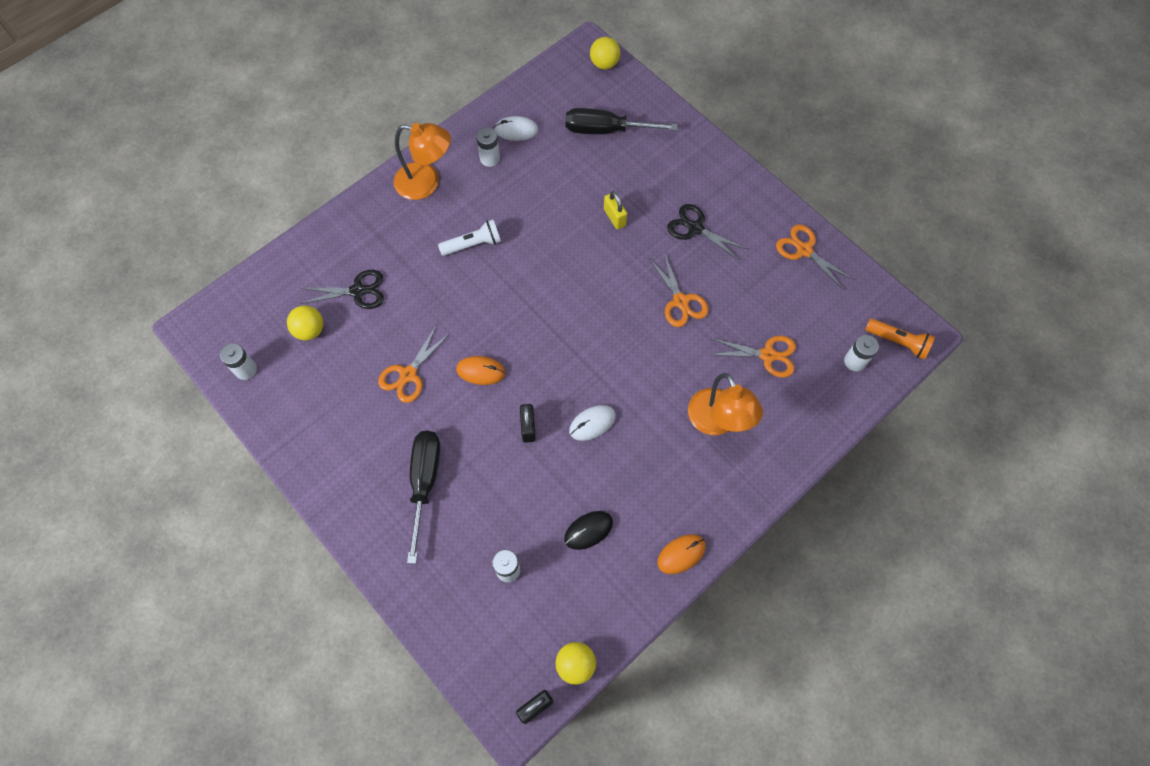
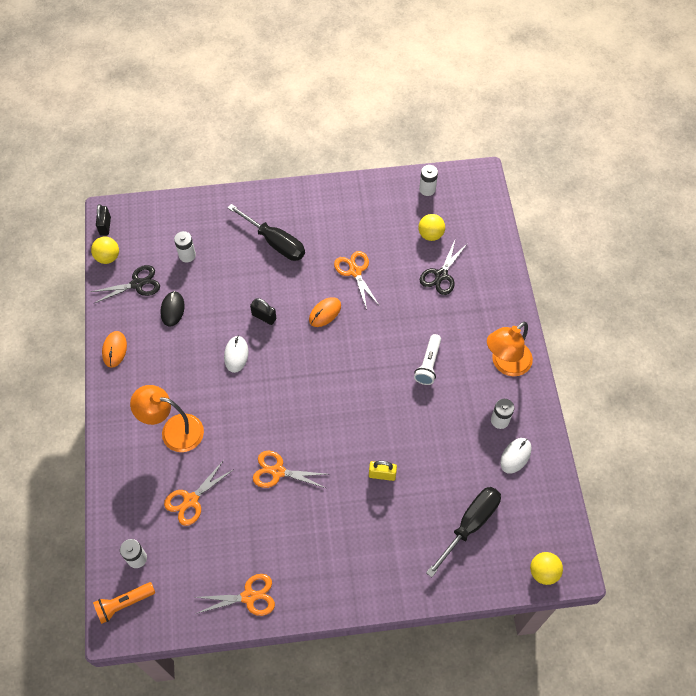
camera: 125 degrees right, 5 degrees down
(695, 228) = (329, 527): black scissors -> black scissors (137, 284)

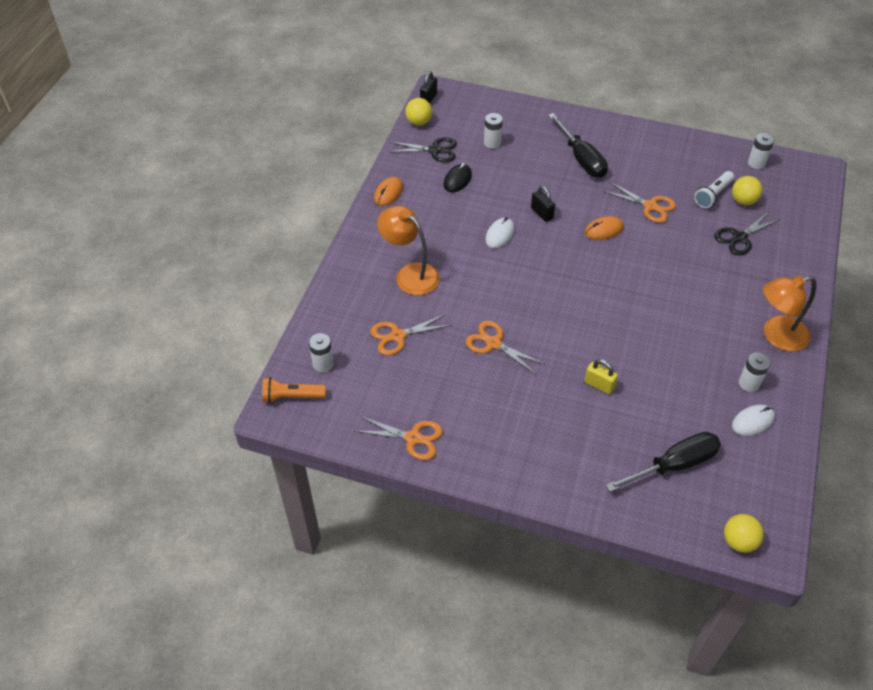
camera: 25 degrees right, 10 degrees down
(355, 271) = (650, 206): orange scissors -> orange scissors turned 120 degrees clockwise
(428, 364) = (692, 307): white flashlight -> white flashlight (713, 195)

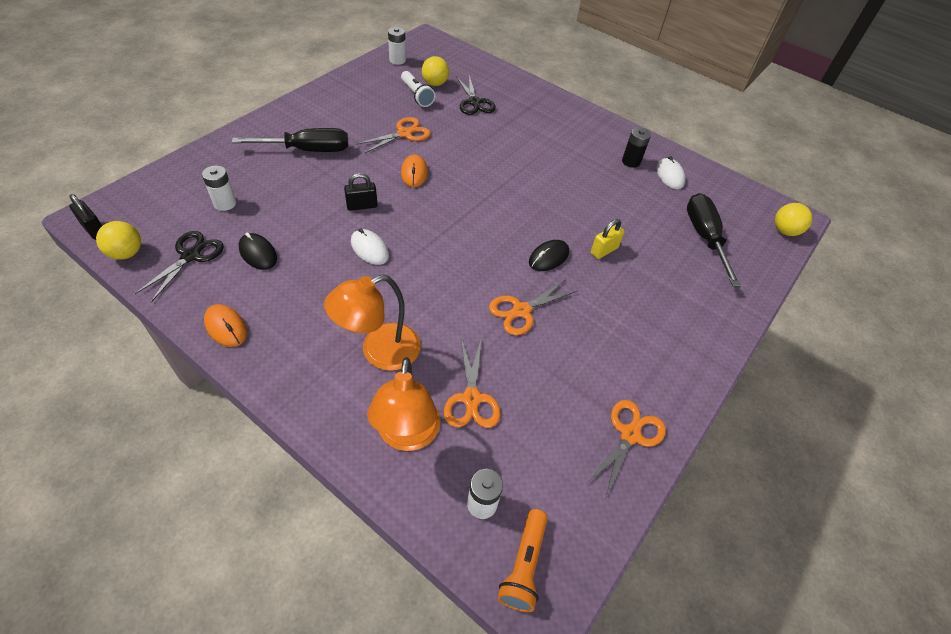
camera: 75 degrees left, 0 degrees up
(564, 347) = (548, 257): none -> black mouse
(749, 383) = (631, 161): white battery -> black battery
(777, 336) = (588, 128): orange lamp -> orange lamp (407, 435)

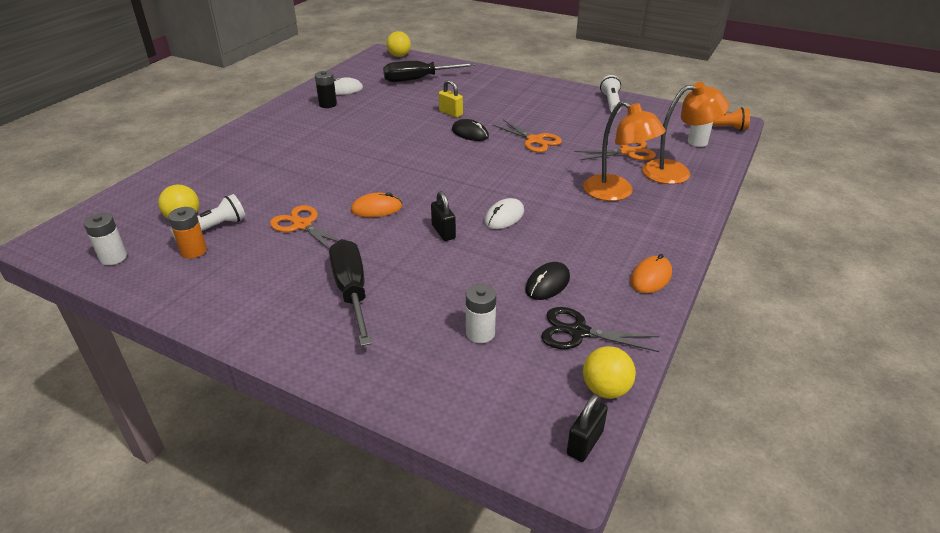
camera: 95 degrees left, 15 degrees down
(391, 88) = (193, 251): none -> orange battery
(474, 102) = (229, 187): black scissors -> none
(630, 434) = (611, 103): orange scissors -> white flashlight

